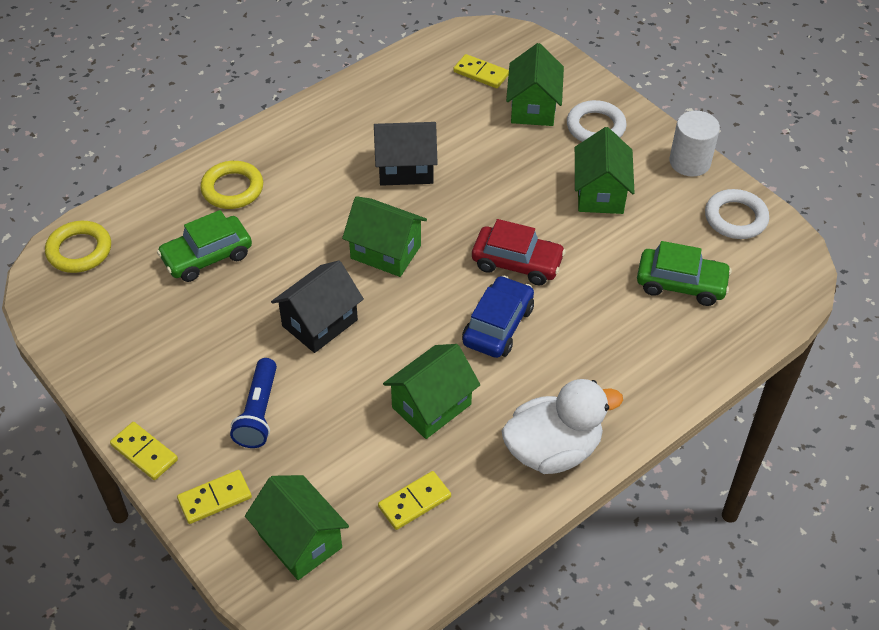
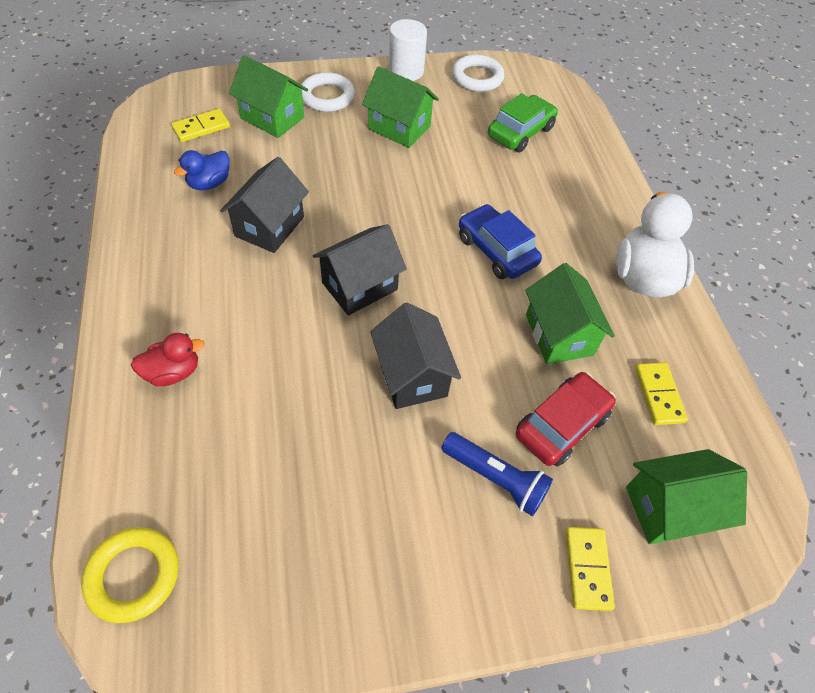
camera: 65 degrees left, 5 degrees up
(144, 452) = (493, 620): yellow domino -> none
(207, 256) = (251, 437): green car -> none
(232, 189) = (173, 372): yellow ring -> red duck
(385, 252) = (360, 286): green house -> black house
(423, 111) = (209, 183): none -> blue duck
(517, 263) = (436, 207): red car -> red car (561, 425)

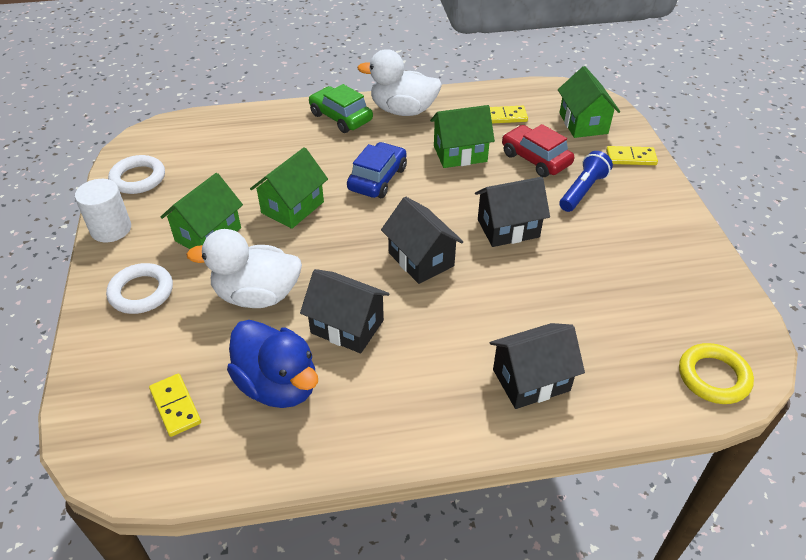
camera: 85 degrees left, 10 degrees down
(173, 372) = (531, 380): red duck -> black house
(209, 183) = (278, 385): blue duck -> blue duck, size x1.80
(272, 118) = (170, 338): green house -> green house (292, 207)
(317, 164) = (257, 295): none -> white duck
(496, 250) = (377, 179): blue car -> blue car turned 150 degrees clockwise
(520, 132) = (229, 156): green car -> green car (341, 117)

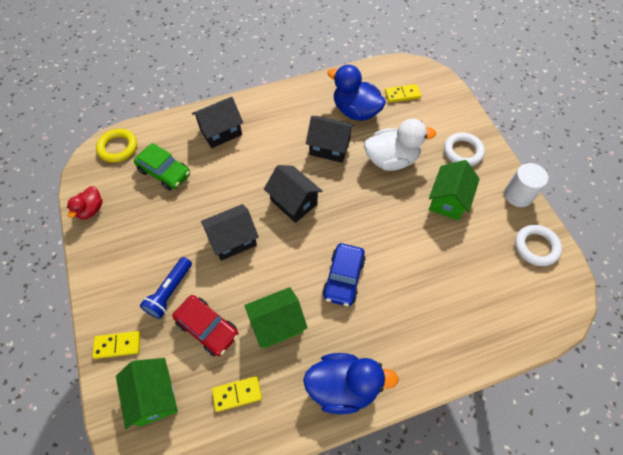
camera: 170 degrees right, 15 degrees up
(175, 406) = (402, 94): yellow domino -> yellow domino turned 60 degrees counterclockwise
(292, 207) = (400, 235): green house -> none
(341, 117) = (403, 363): green car -> green car (164, 172)
(403, 110) = (343, 387): white duck -> blue duck
(718, 287) = (91, 210): none -> red duck

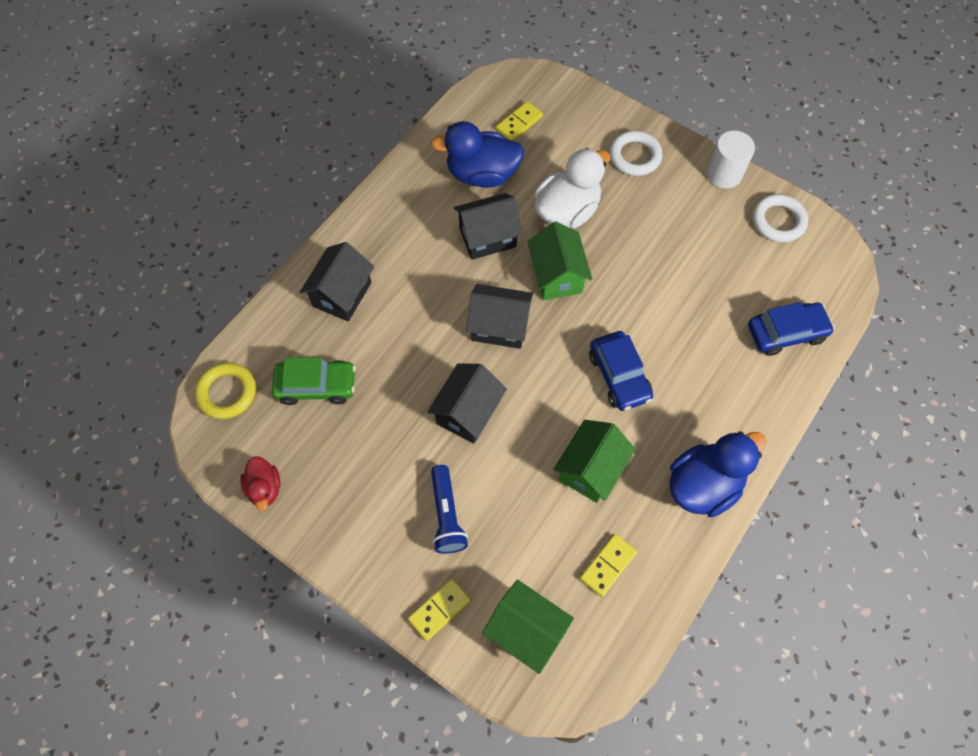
camera: 35 degrees left, 5 degrees up
(207, 328) = (521, 523): red car -> none
(448, 201) = (660, 223): green house -> green house (557, 276)
(484, 324) = (786, 333): none -> blue car

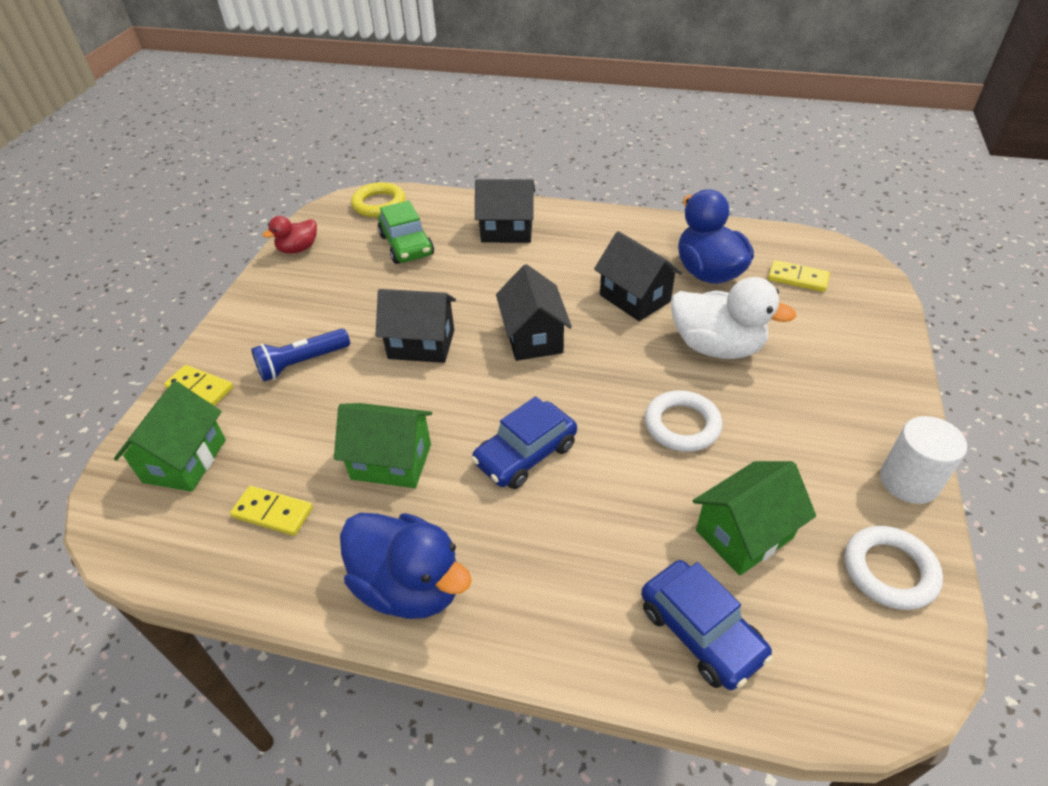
camera: 70 degrees right, 20 degrees down
(557, 276) = (625, 363): green house -> green house (744, 534)
(635, 156) = (847, 383): white ring -> white ring (682, 425)

